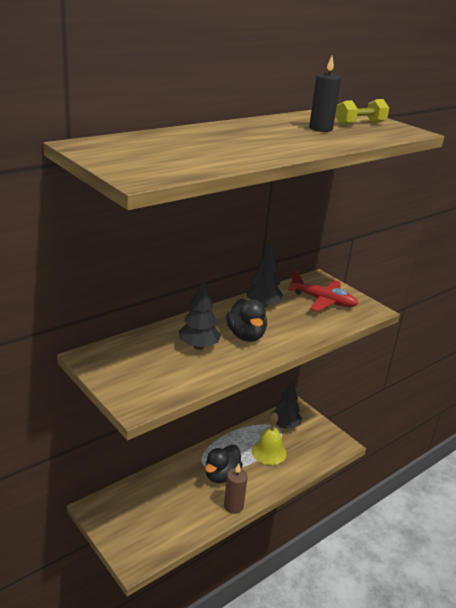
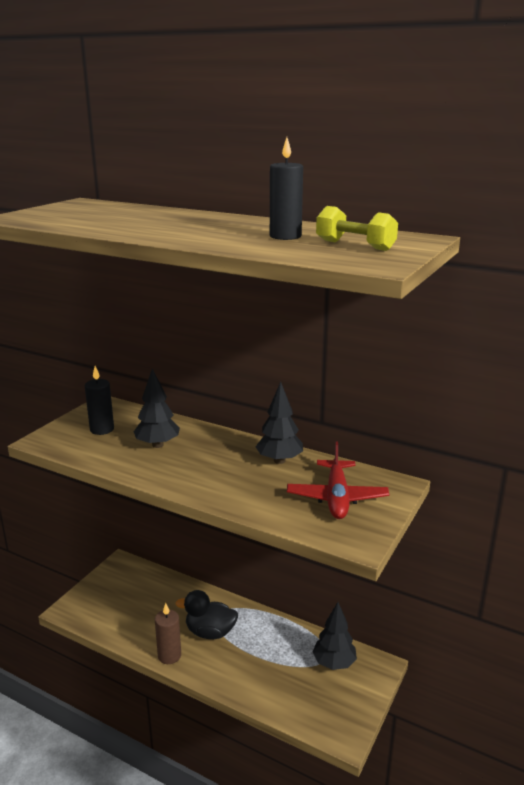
camera: 70 degrees right, 5 degrees down
(144, 368) = (102, 429): none -> black candle
(246, 335) = (201, 464): black duck -> none
(269, 452) = (274, 661): yellow bell -> none

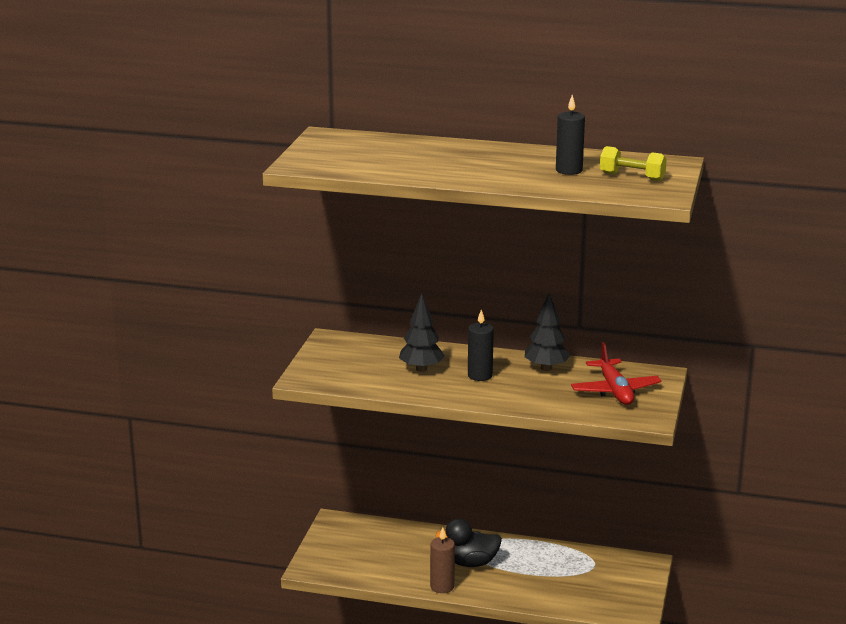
camera: 15 degrees left, 0 degrees up
(102, 429) = (353, 362): black candle -> black candle (480, 375)
(334, 663) = (604, 567): black tree -> none

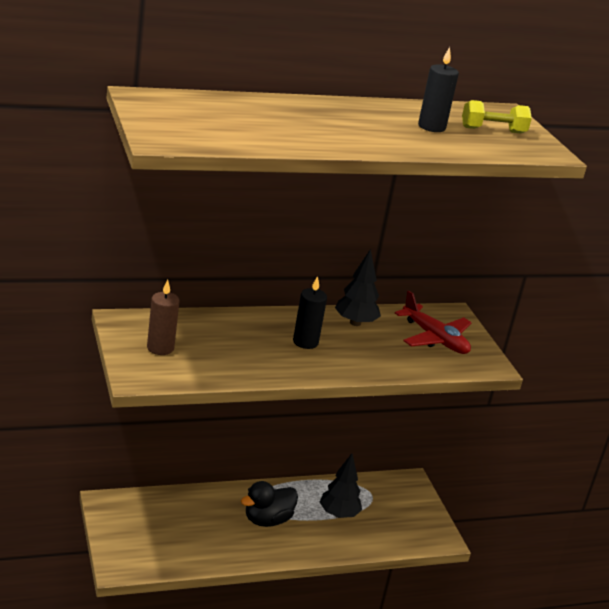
camera: 35 degrees left, 5 degrees up
(421, 369) = (244, 344): black tree -> black tree (338, 514)
(442, 586) = (261, 554): brown candle -> brown candle (160, 348)

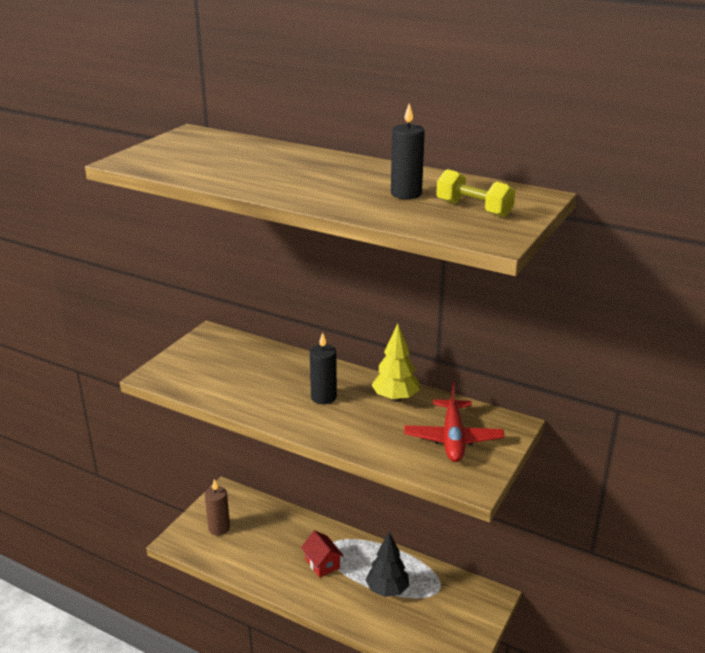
camera: 50 degrees right, 0 degrees up
(160, 348) = (204, 361): brown candle -> brown candle (219, 528)
(267, 520) = (322, 563): black duck -> red house
(355, 323) = (395, 398): black tree -> yellow tree

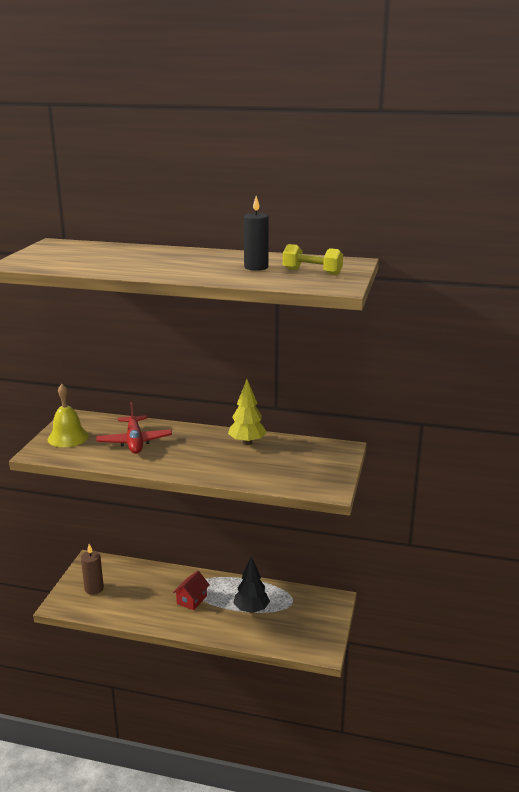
camera: 15 degrees left, 5 degrees down
(193, 360) = (68, 437): none -> yellow bell
(322, 563) = (192, 600): red house -> red house turned 75 degrees clockwise
(323, 397) = (189, 449): black candle -> none
(453, 439) = (303, 463): red plane -> red plane (134, 441)

